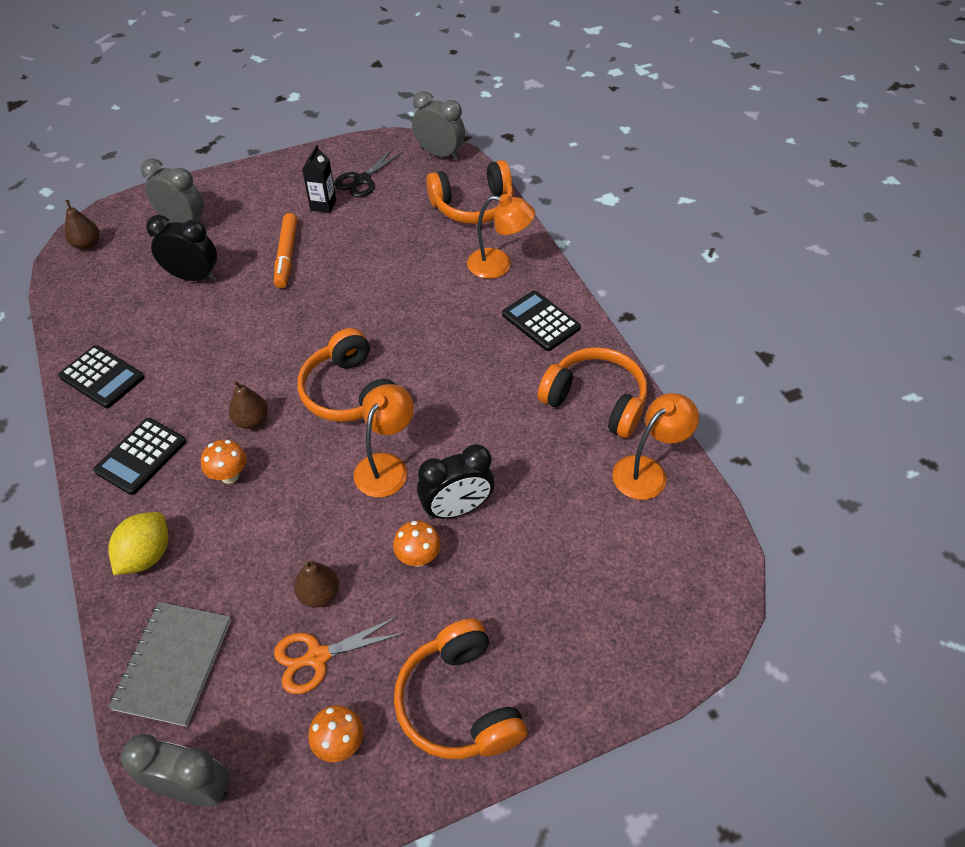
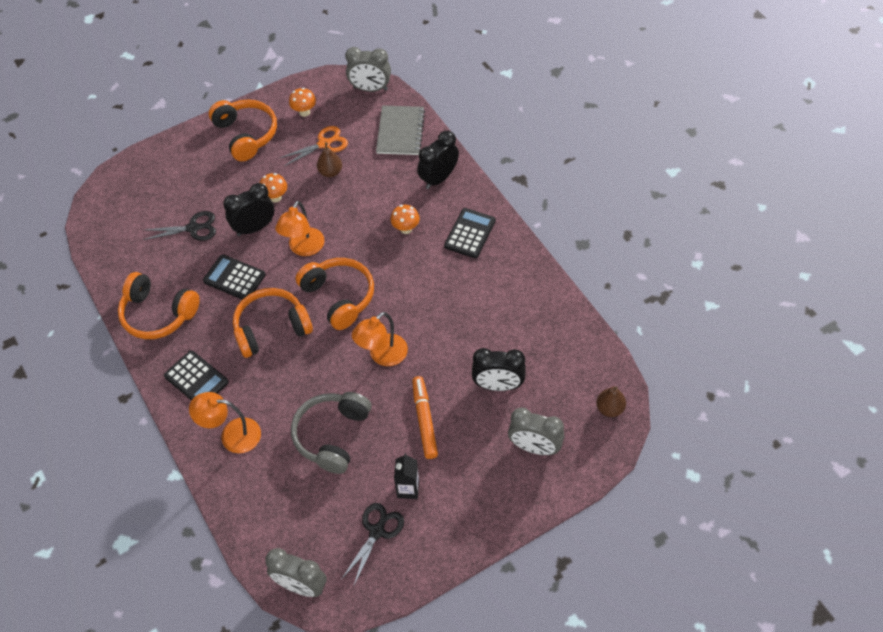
camera: 175 degrees right, 5 degrees up
(102, 377) = (526, 285): black calculator -> black calculator (234, 278)
(146, 555) = (438, 178): yellow lemon -> black clock
(251, 420) = (404, 267): brown pear -> none
(389, 253) = (332, 435): none -> grey headphones
(473, 206) = (259, 508): orange headphones -> orange headphones (271, 328)
(552, 521) = (193, 228): none -> black scissors
(647, 471) = (128, 267): orange lamp -> orange lamp (382, 356)

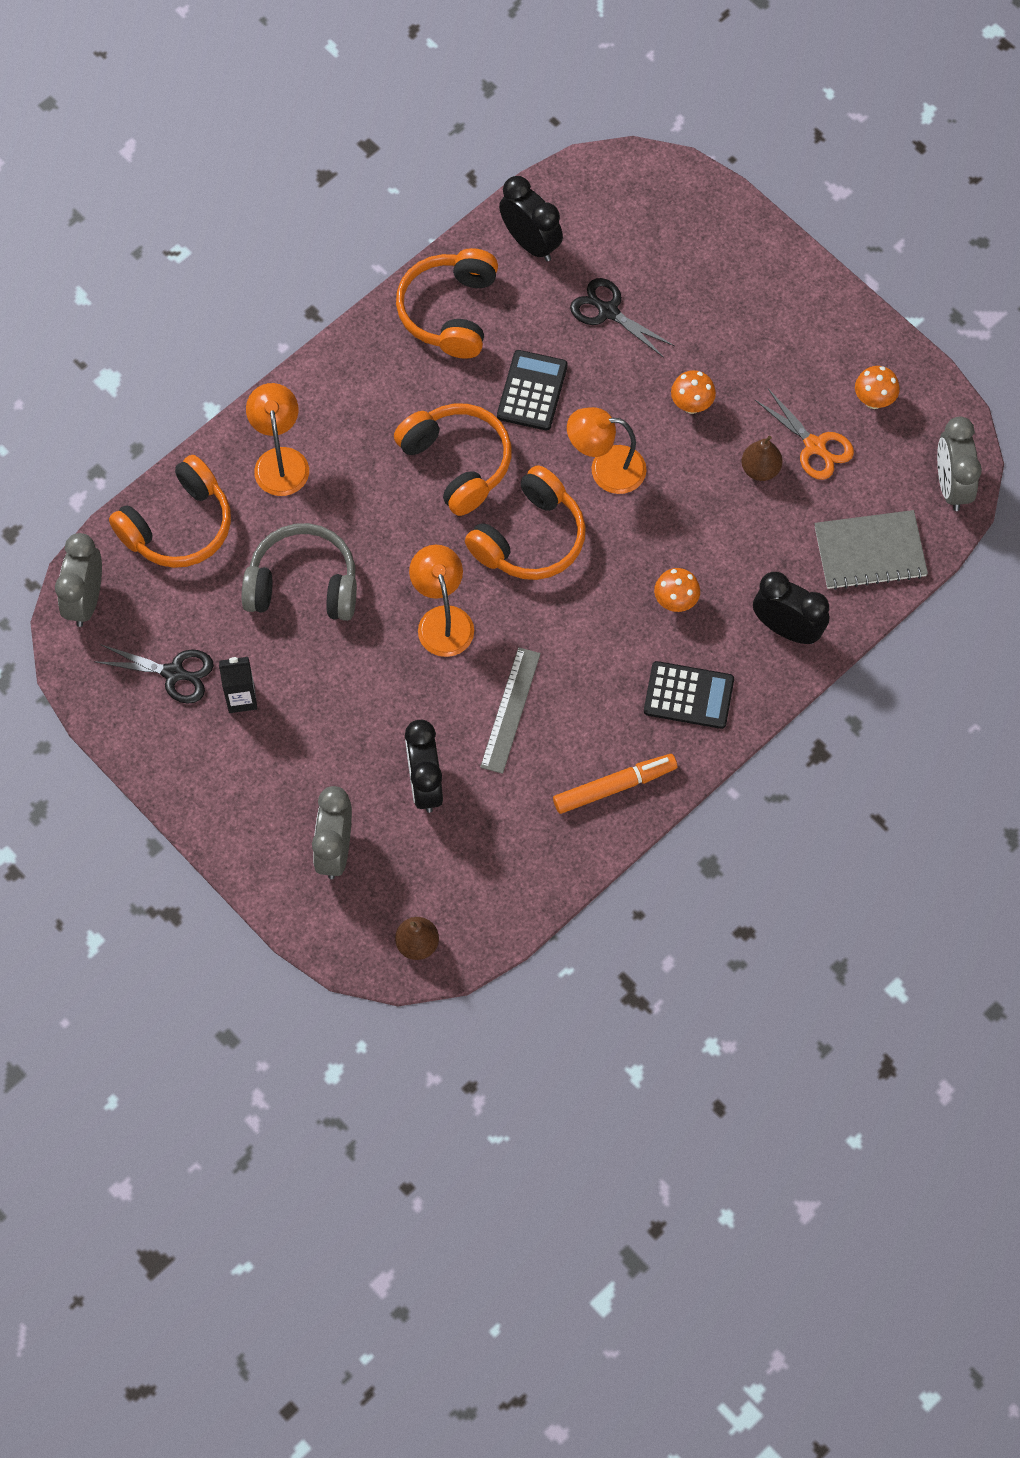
camera: 75 degrees right, 10 degrees up
(193, 228) = (608, 311): black scissors -> black scissors turned 150 degrees clockwise
(196, 379) = (356, 391): black calculator -> none
(246, 135) = (804, 330): orange headphones -> orange headphones (178, 526)
(254, 228) = (628, 392): black clock -> black clock (530, 243)
(382, 356) = (442, 620): orange lamp -> orange lamp turned 45 degrees clockwise
(424, 420) = (350, 697): orange marker -> orange marker (614, 786)
(456, 328) = (510, 710): none -> grey ruler

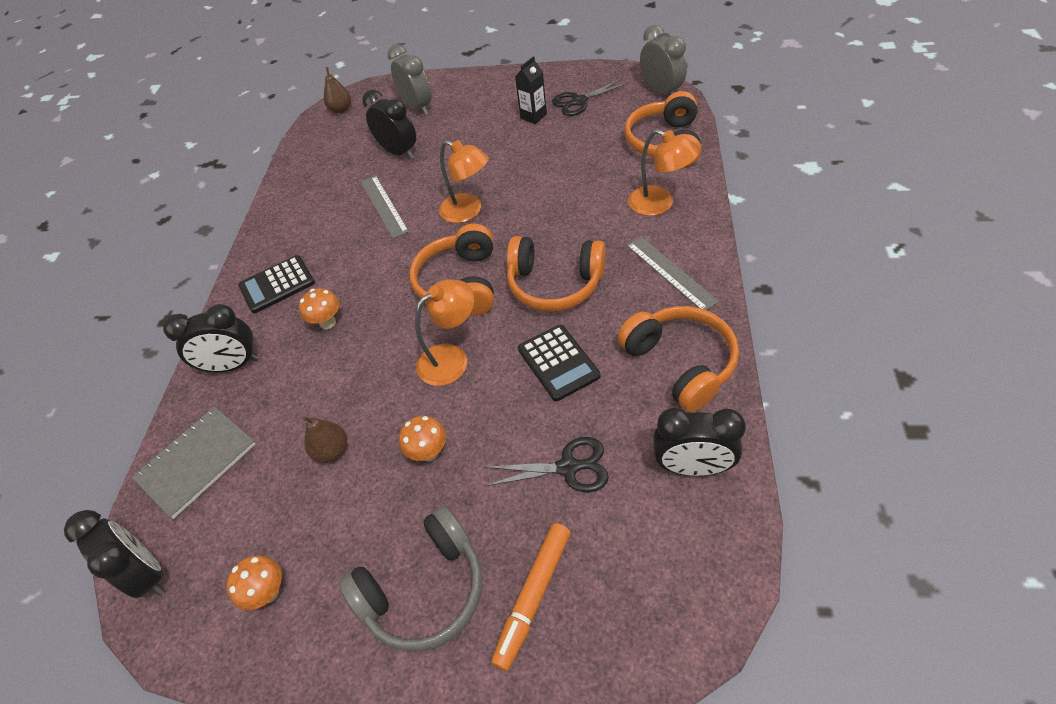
camera: 145 degrees right, 15 degrees down
(303, 585) = (565, 170): grey headphones -> grey headphones (424, 589)
(360, 387) = (670, 273): none -> grey ruler
(614, 786) = (289, 218): orange marker -> orange marker (533, 596)
(815, 446) = (297, 506): orange scissors -> none
(951, 485) = (148, 573): grey clock -> black clock

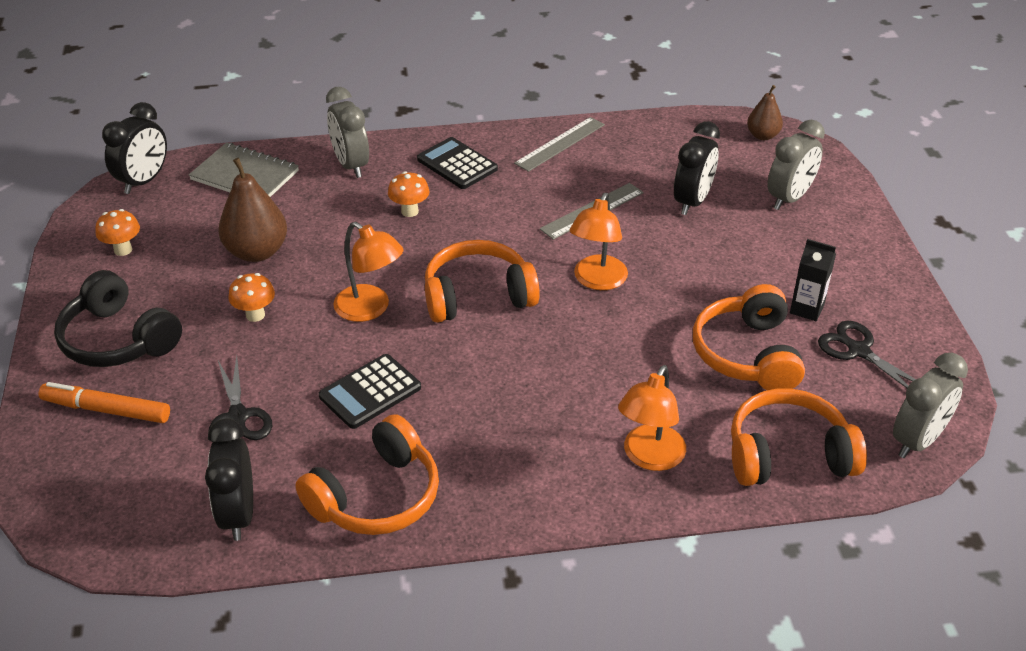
camera: 70 degrees right, 10 degrees down
(233, 365) = (351, 165): black clock -> grey clock
(332, 451) = (257, 252): brown pear -> brown pear, size x1.71
(424, 589) = (118, 339): grey headphones -> black headphones
(555, 284) = (487, 374): orange headphones -> orange headphones (747, 354)
(670, 273) = (522, 478): grey ruler -> grey ruler (560, 144)

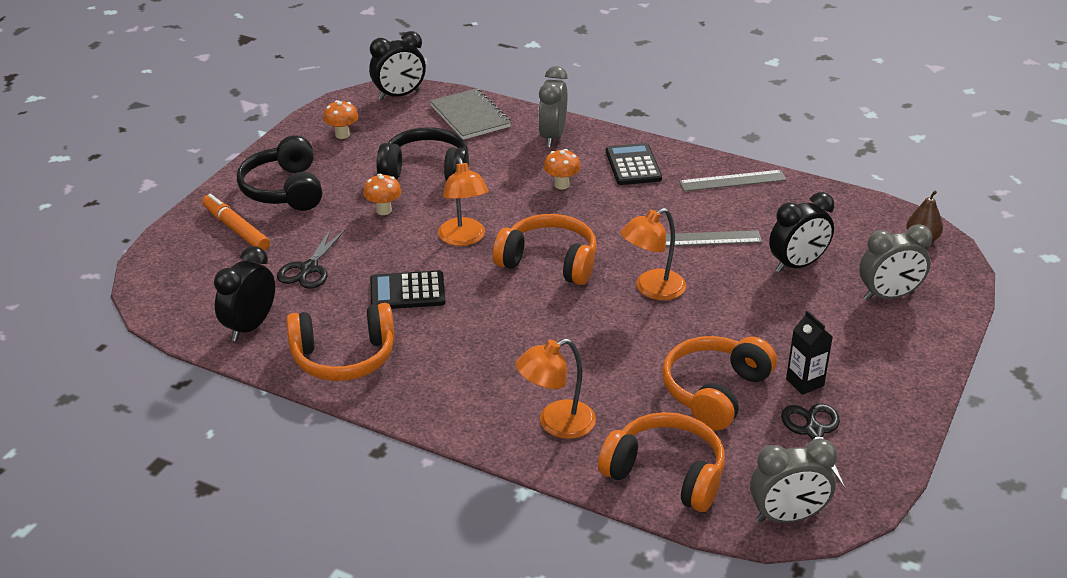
camera: 35 degrees right, 5 degrees down
(257, 252) = (426, 170): brown pear -> black headphones

